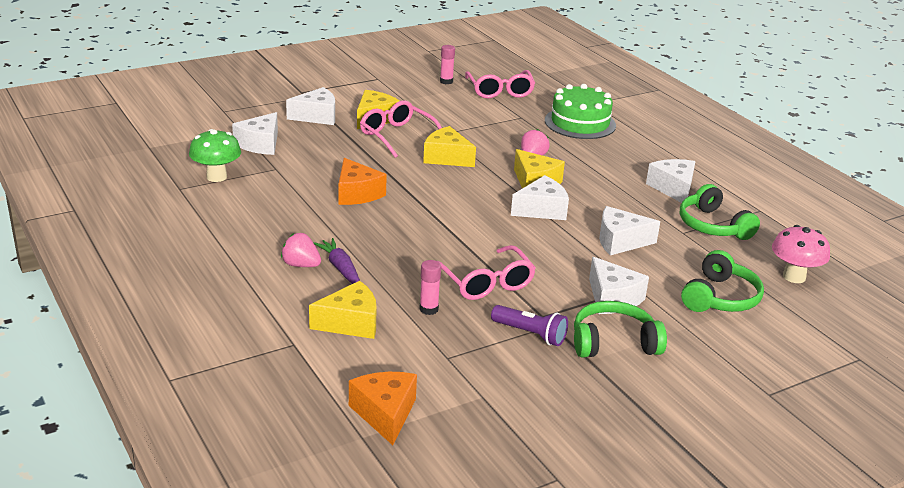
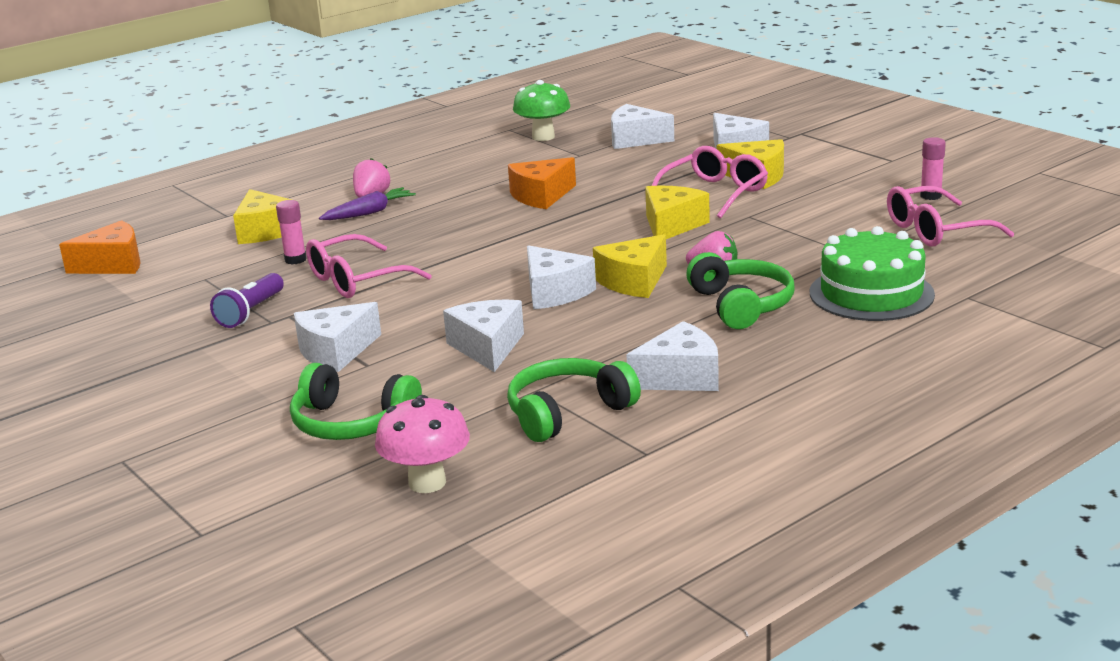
camera: 85 degrees right, 5 degrees down
(613, 342) = (236, 358): green headphones -> green headphones (741, 305)

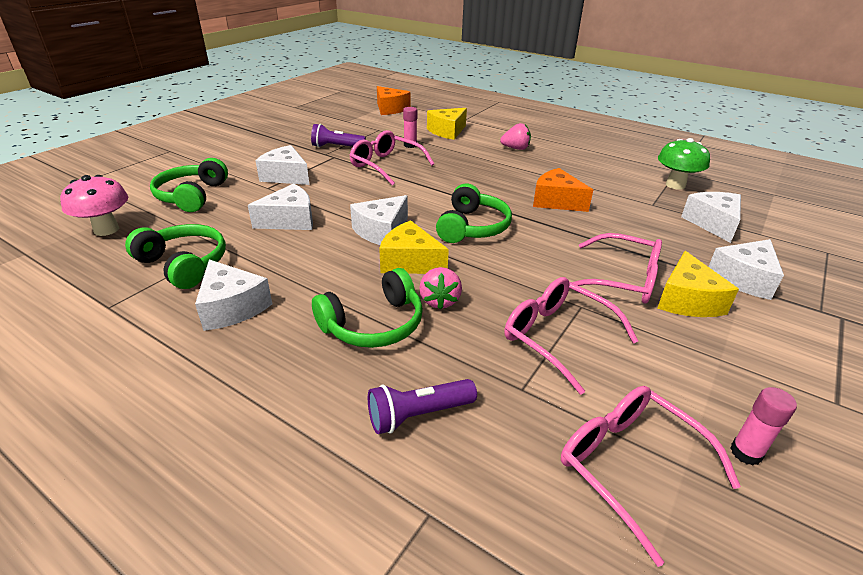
camera: 70 degrees right, 10 degrees up
(369, 213) = (489, 152): purple carrot -> none
(575, 244) = (472, 227): none -> green headphones
(671, 225) = (533, 265): yellow cheese -> none
(789, 231) = (557, 337): none -> pink glasses
(871, 293) = (418, 415): green cake -> purple flashlight

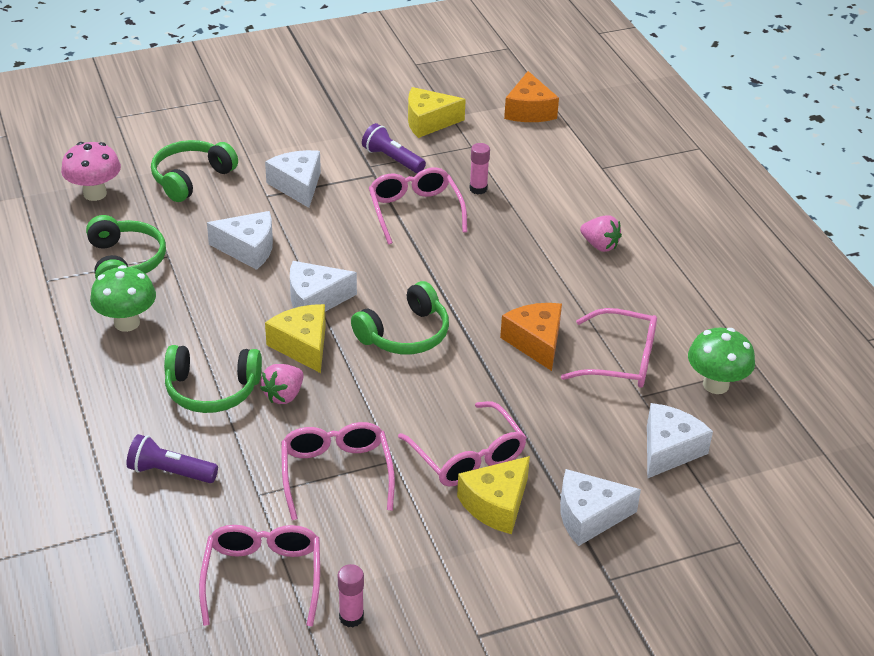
camera: 35 degrees right, 5 degrees up
(232, 307) = (127, 323): white cheese -> green mushroom
(447, 131) = (552, 182): yellow cheese -> yellow cheese (428, 122)
(614, 192) = (621, 360): none -> pink glasses

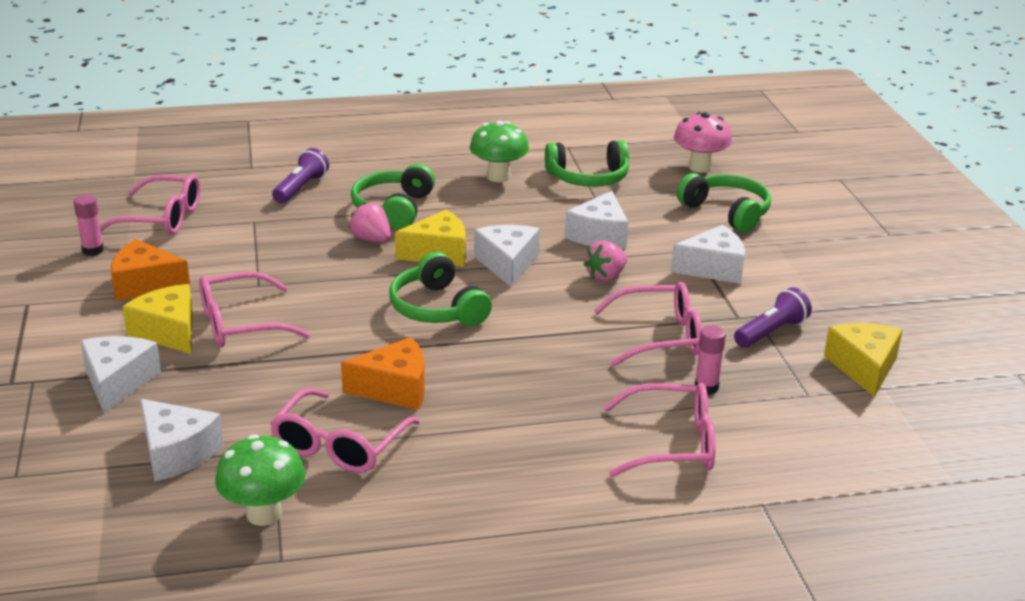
camera: 100 degrees right, 10 degrees down
(336, 473) = (258, 256): pink glasses -> pink glasses (672, 444)
(529, 111) = (910, 457): orange cheese -> orange cheese (145, 284)
(600, 245) = (571, 468): pink strawberry -> pink strawberry (606, 276)

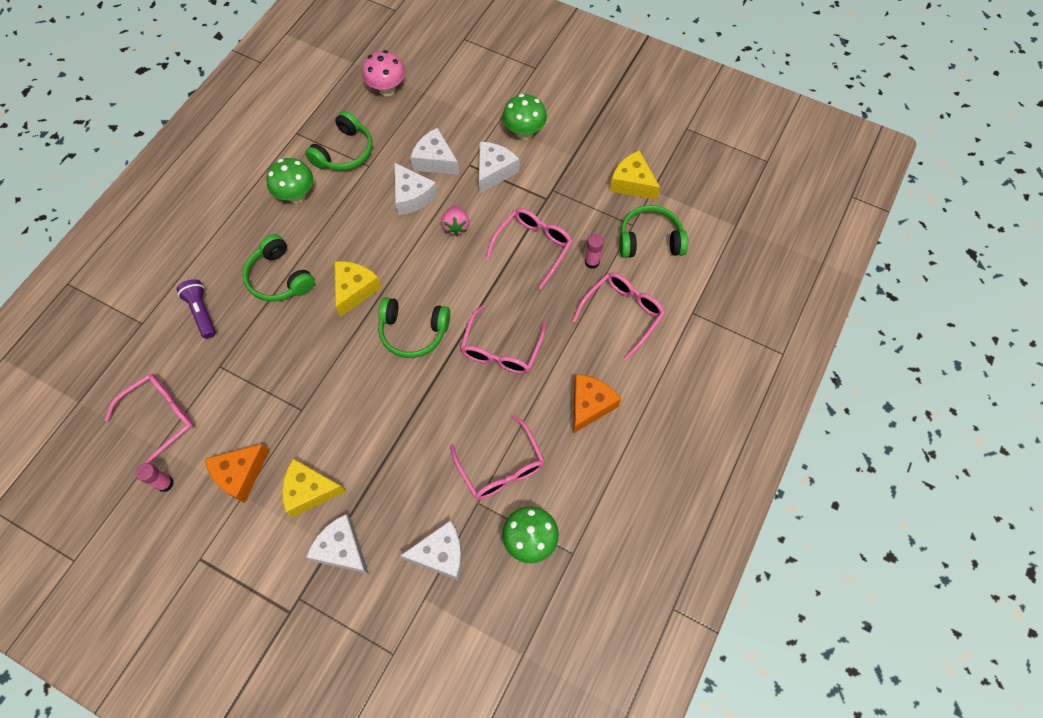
camera: 50 degrees left, 35 degrees up
(240, 324) = (337, 446): pink glasses -> pink glasses (501, 349)
(371, 239) = (306, 314): pink strawberry -> none
(394, 388) = (472, 406): orange cheese -> orange cheese (589, 405)
(507, 264) = (400, 264): white cheese -> white cheese (435, 161)
(727, 212) = (446, 118): green headphones -> green headphones (650, 240)
(771, 332) = (572, 195): purple flashlight -> none
(795, 264) = (524, 132): none -> green mushroom

